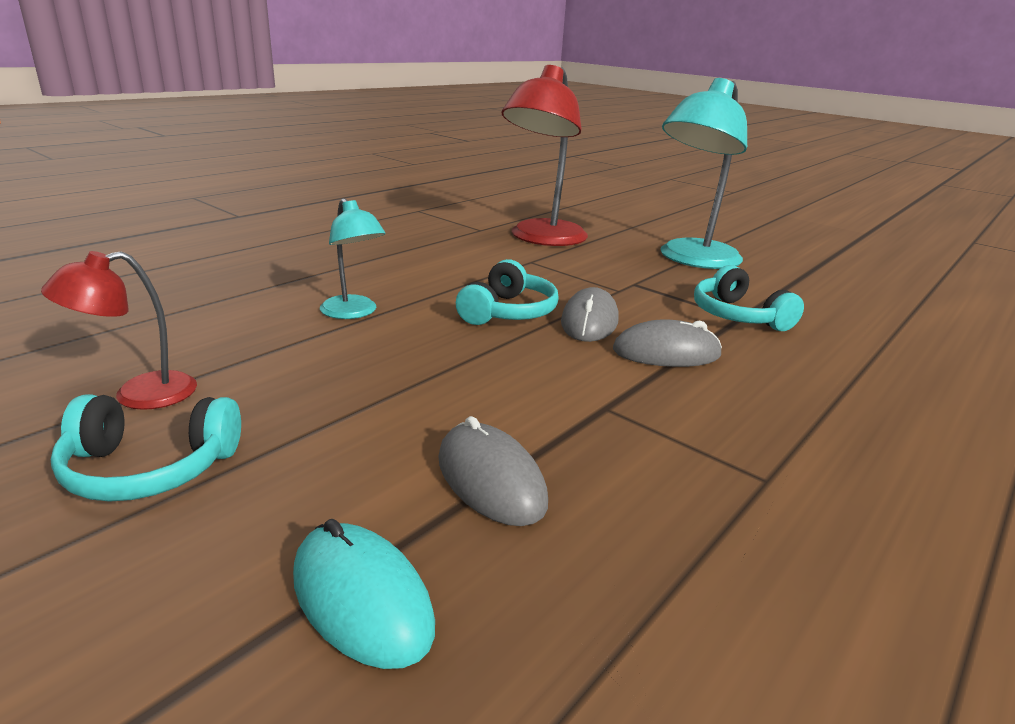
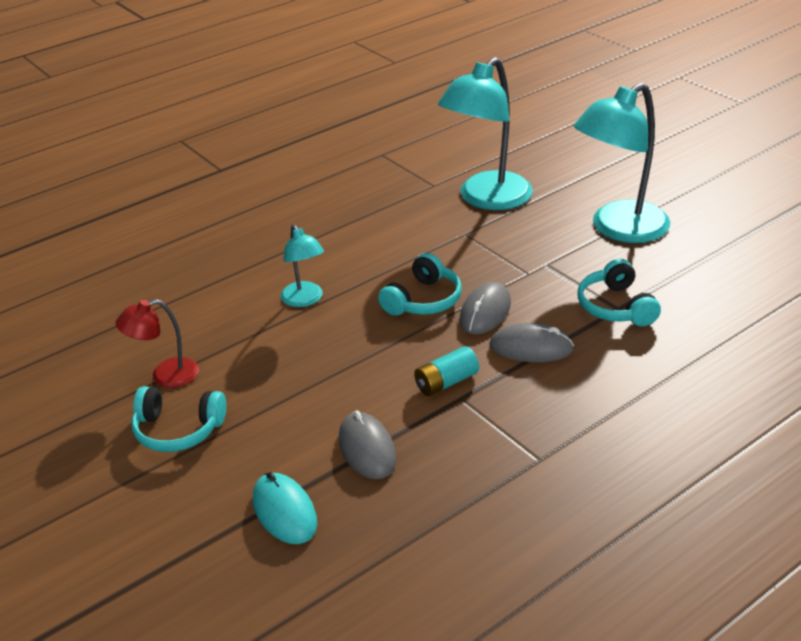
camera: 15 degrees right, 10 degrees up
(542, 239) = (486, 199): red lamp -> turquoise lamp
(576, 390) = (446, 382): none -> turquoise battery

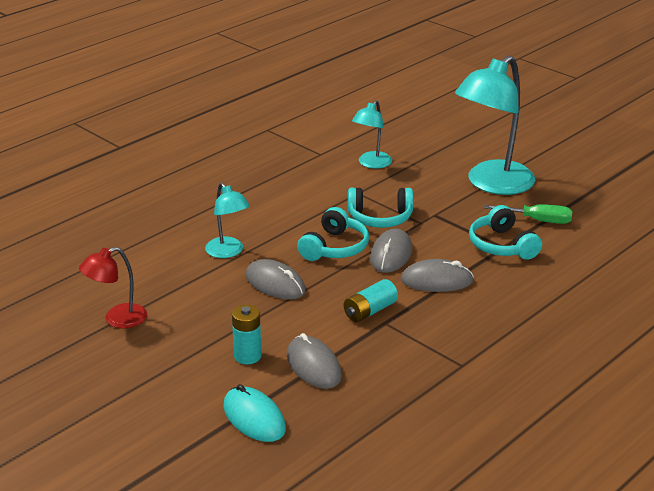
camera: 10 degrees left, 5 degrees down
(178, 430) = (141, 361): turquoise headphones -> turquoise headphones (380, 218)
(296, 431) = (247, 356): none -> turquoise battery
(347, 341) = (275, 283): none -> grey mouse
(486, 199) = (371, 164): turquoise lamp -> turquoise lamp, size x0.52
(664, 277) = (538, 220): none -> green screwdriver

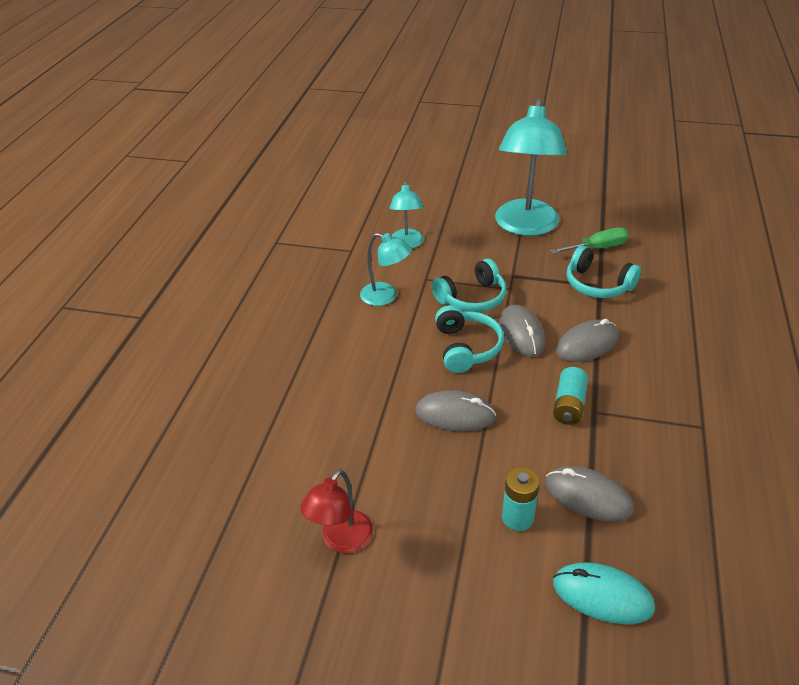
camera: 30 degrees left, 10 degrees up
(228, 252) = (374, 398): turquoise lamp -> turquoise lamp (386, 296)

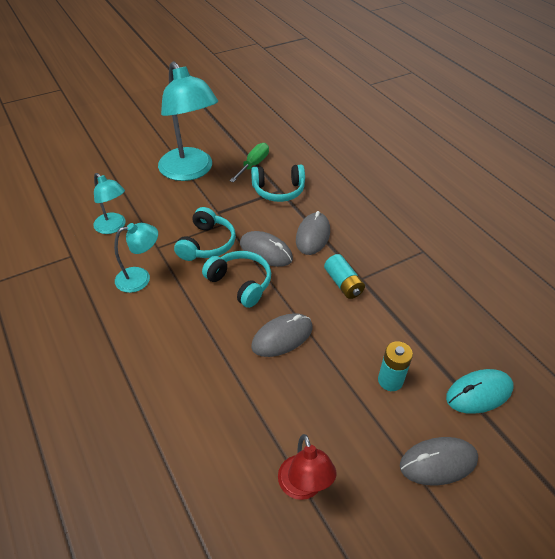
camera: 45 degrees left, 5 degrees up
(588, 496) = (412, 336): grey mouse -> grey mouse (438, 462)

